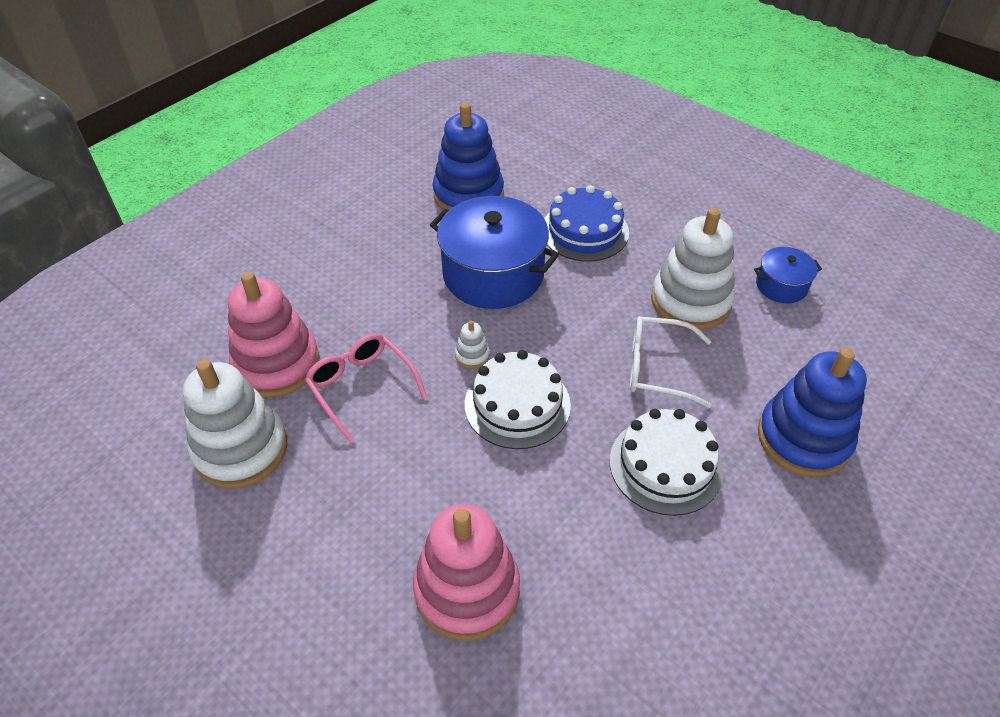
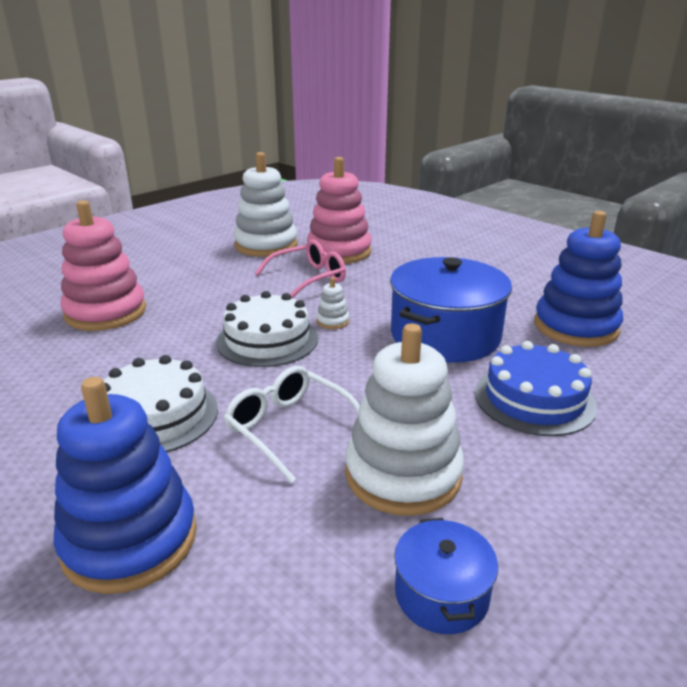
camera: 95 degrees right, 20 degrees down
(657, 368) = (289, 428): white glasses -> white glasses turned 60 degrees counterclockwise

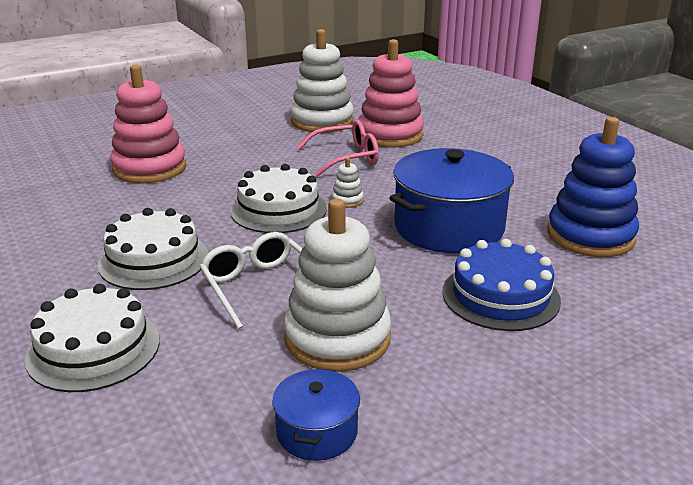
camera: 15 degrees right, 0 degrees up
(130, 540) = (94, 348): blue stacking toy -> white cake

